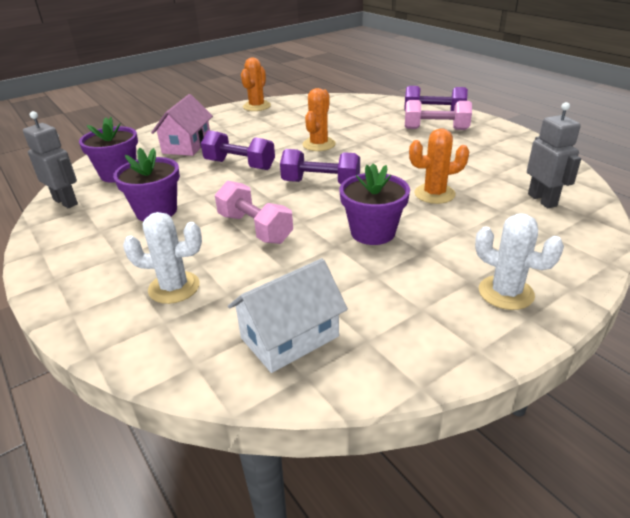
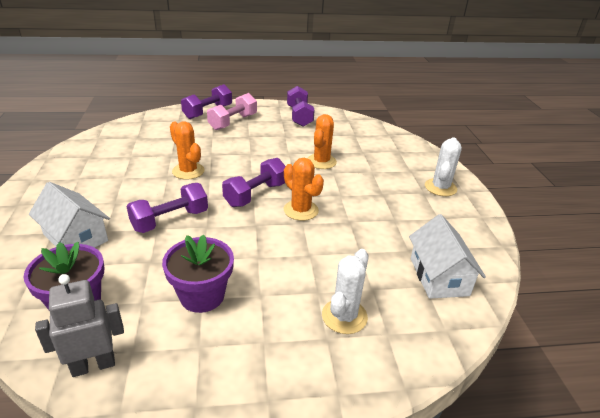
camera: 65 degrees left, 0 degrees up
(187, 145) = (75, 237): pink house -> white house
(255, 228) = (292, 248): pink dumbbell -> none
(256, 106) = (51, 170): orange cactus -> orange cactus (301, 210)
(373, 232) = (346, 201): purple flower pot -> none
(506, 293) = (440, 187): white cactus -> white cactus turned 45 degrees counterclockwise
(515, 151) = (299, 116): none -> purple dumbbell
(542, 200) = (363, 136): grey robot -> none

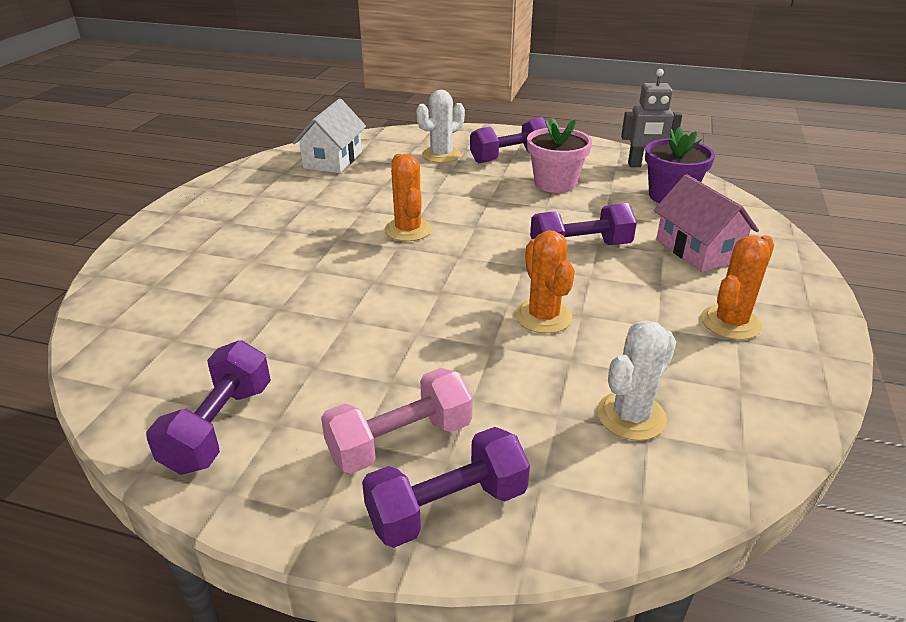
camera: 155 degrees left, 0 degrees up
(75, 237) = (697, 250): white house -> pink house
(202, 296) = (555, 183): purple flower pot -> pink flower pot
(255, 194) = (453, 259): purple dumbbell -> purple dumbbell (509, 157)
(321, 161) = (307, 291): orange cactus -> orange cactus (730, 322)
(440, 187) = (195, 222): white cactus -> white cactus (631, 416)

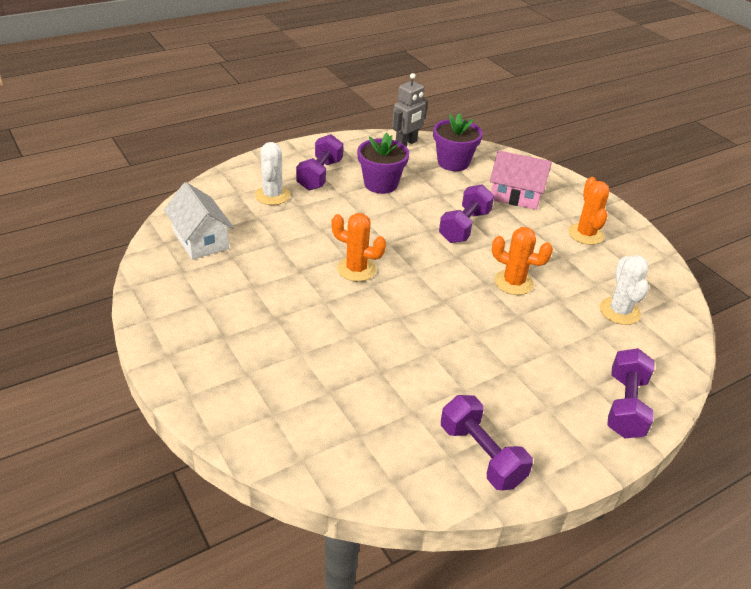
camera: 50 degrees left, 5 degrees up
(400, 441) = (563, 394): pink dumbbell -> none
(555, 183) = (381, 184): pink flower pot -> purple flower pot

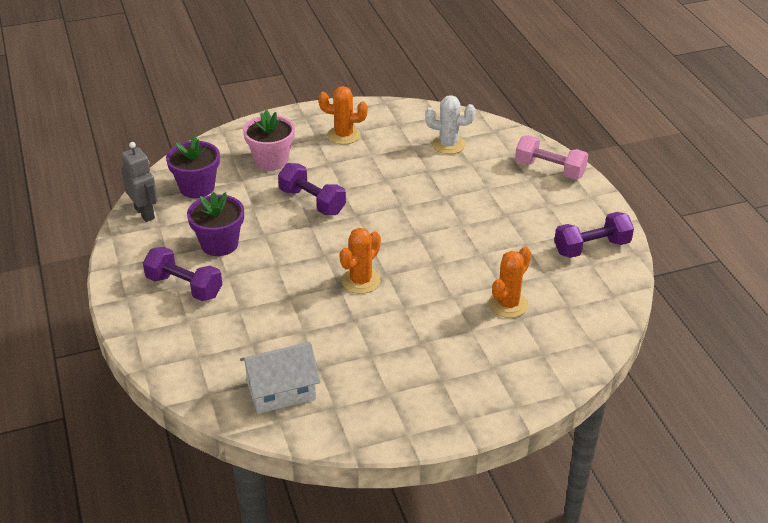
camera: 75 degrees left, 0 degrees up
(272, 195) = (213, 328): white cactus -> none
(513, 282) = (401, 190): orange cactus -> orange cactus (508, 304)
(516, 195) = (271, 160): pink house -> pink flower pot
(625, 406) = (549, 169): purple dumbbell -> pink dumbbell

